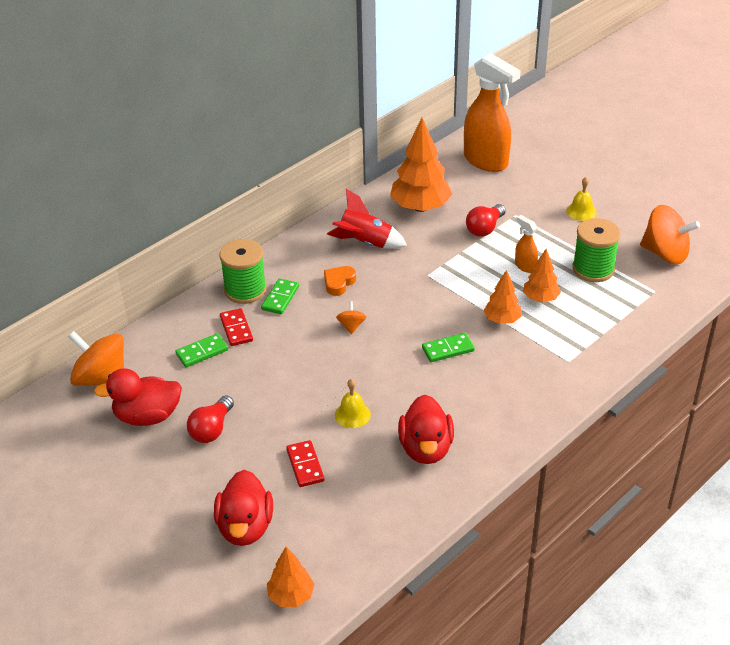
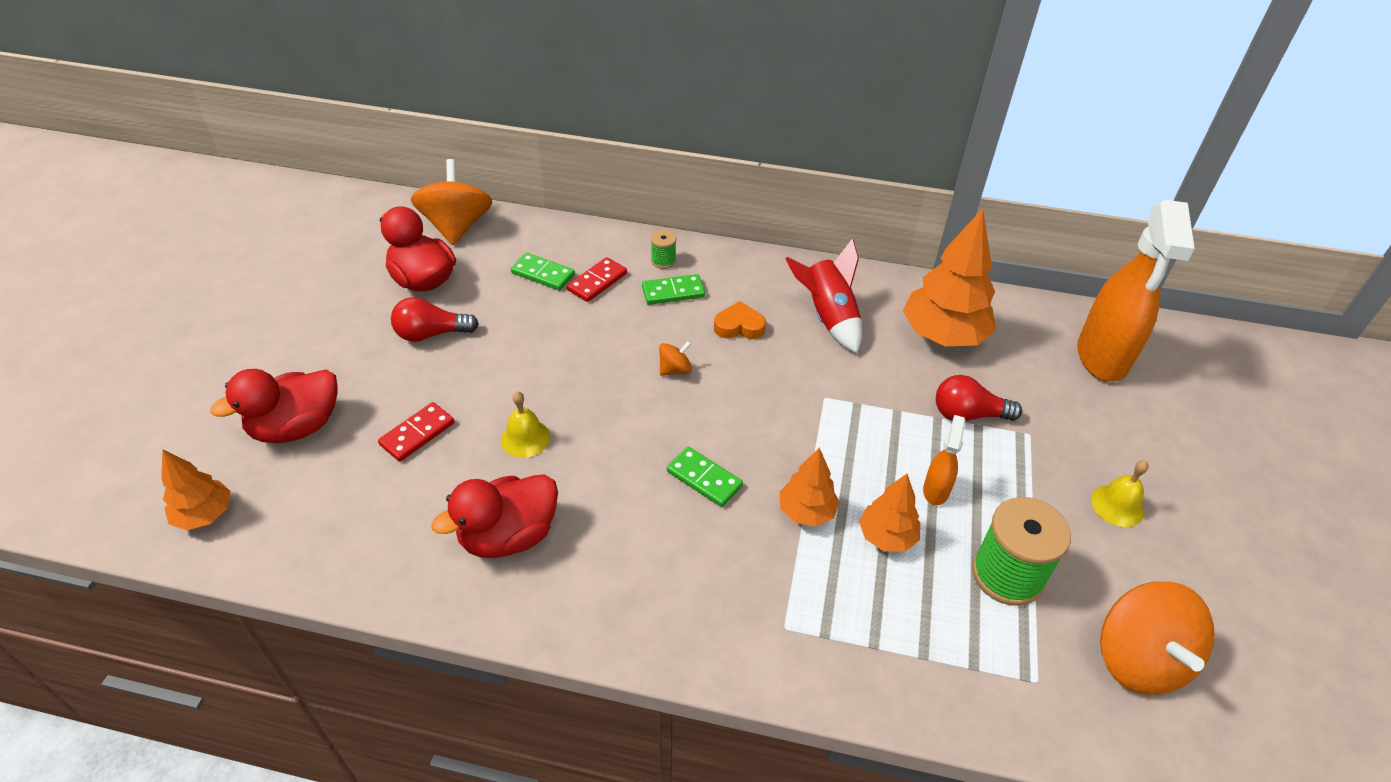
camera: 55 degrees right, 5 degrees up
(245, 290) = (663, 261): green spool -> green spool, size x0.47

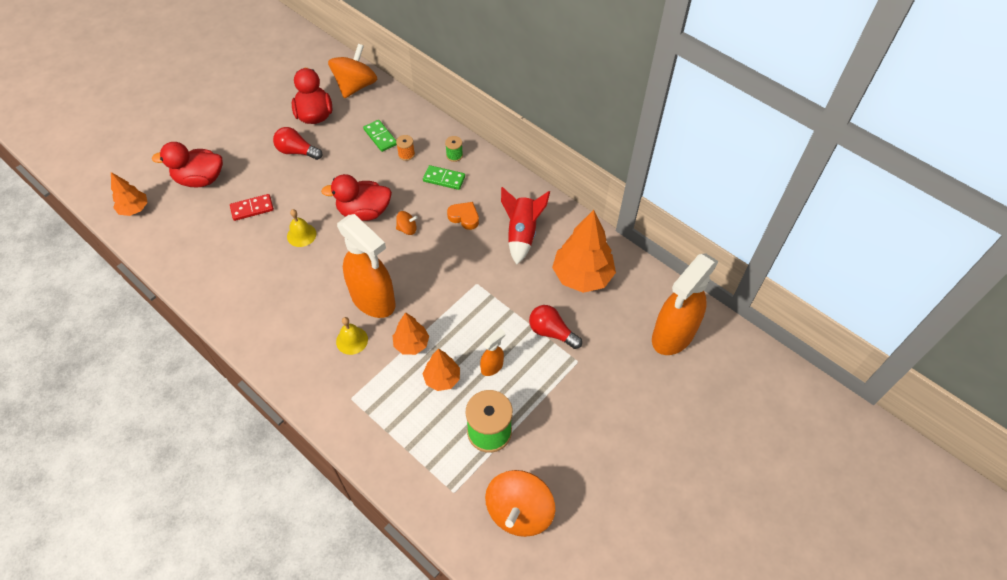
camera: 30 degrees right, 10 degrees up
(509, 536) = (257, 285): red duck -> red duck (364, 212)
(597, 282) = (406, 154): red domino -> orange spool
(704, 478) = (373, 300): green domino -> orange spray bottle
(1117, 505) = (590, 427): yellow bell -> yellow bell (352, 340)

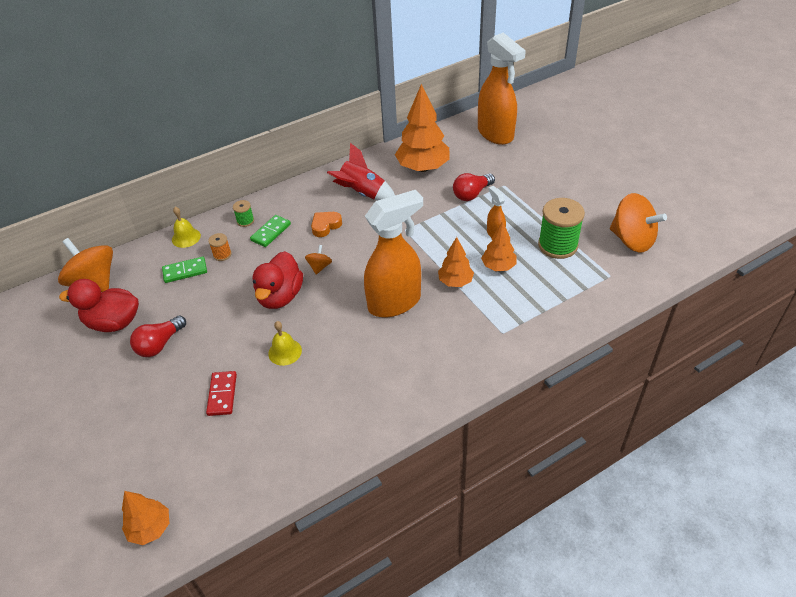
camera: 70 degrees left, 10 degrees down
(200, 179) = (143, 446): red duck -> none
(352, 340) = (437, 324): yellow bell -> yellow bell (186, 237)

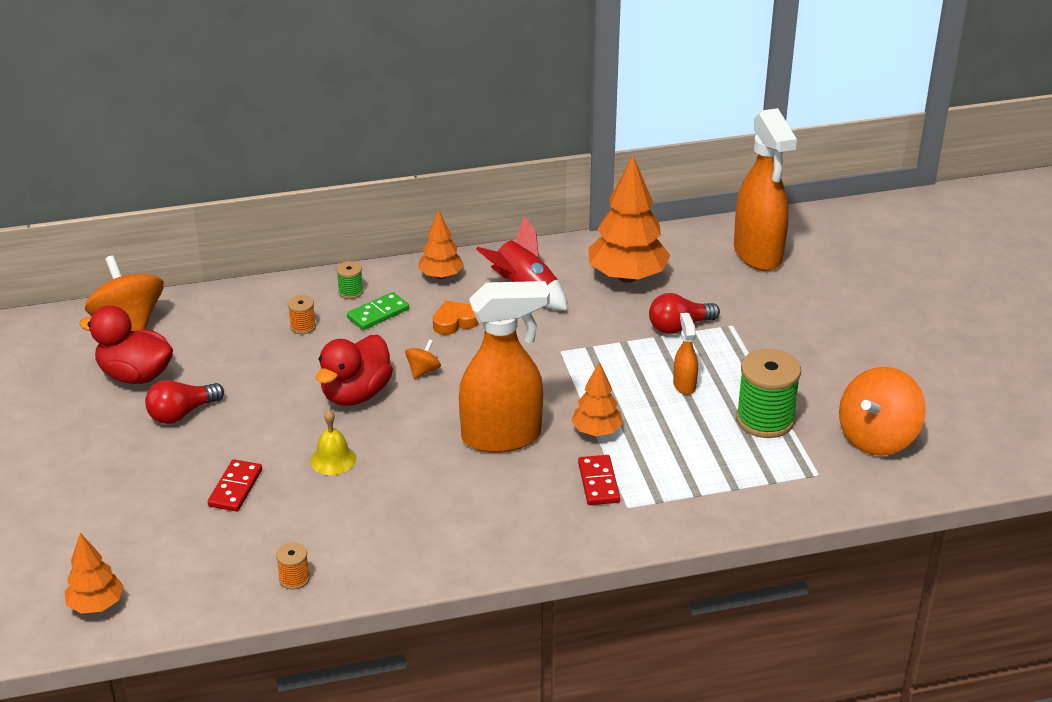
camera: 15 degrees right, 10 degrees down
(185, 271) = (247, 335): green domino -> none
(186, 237) = (265, 295): yellow bell -> none
(295, 458) = (294, 578): none -> orange spool
(474, 320) = (598, 482): none -> red domino
(498, 266) = (666, 427): orange tree -> orange tree (441, 276)
(632, 240) = (877, 438): orange spinning top -> orange spinning top turned 75 degrees clockwise

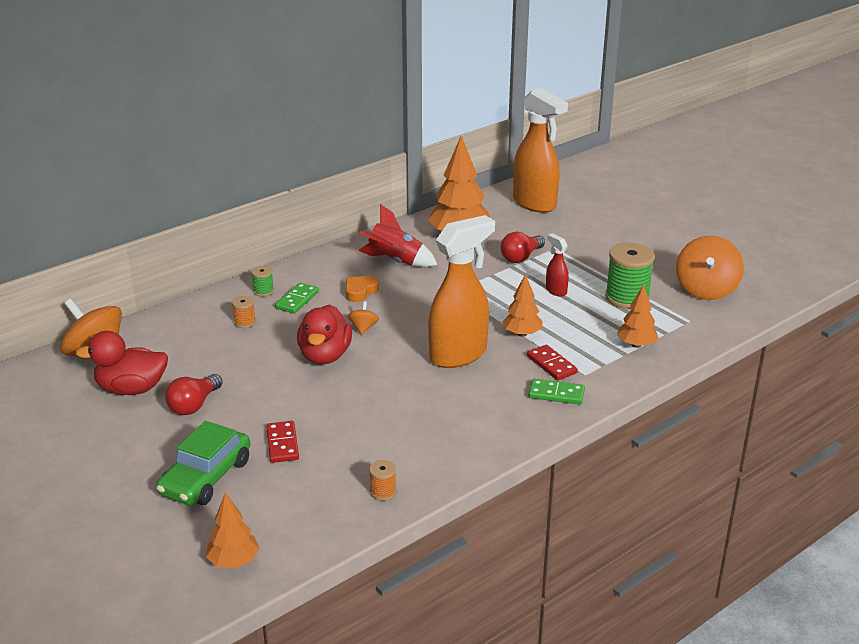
camera: 25 degrees left, 5 degrees down
(135, 502) = (206, 477): none -> green car
(333, 459) = (344, 403): yellow bell -> none
(441, 276) = (324, 265): orange tree -> orange tree (636, 345)
(573, 522) = (556, 394): none -> green domino
(684, 385) = (556, 290): orange spray bottle -> red spray bottle

